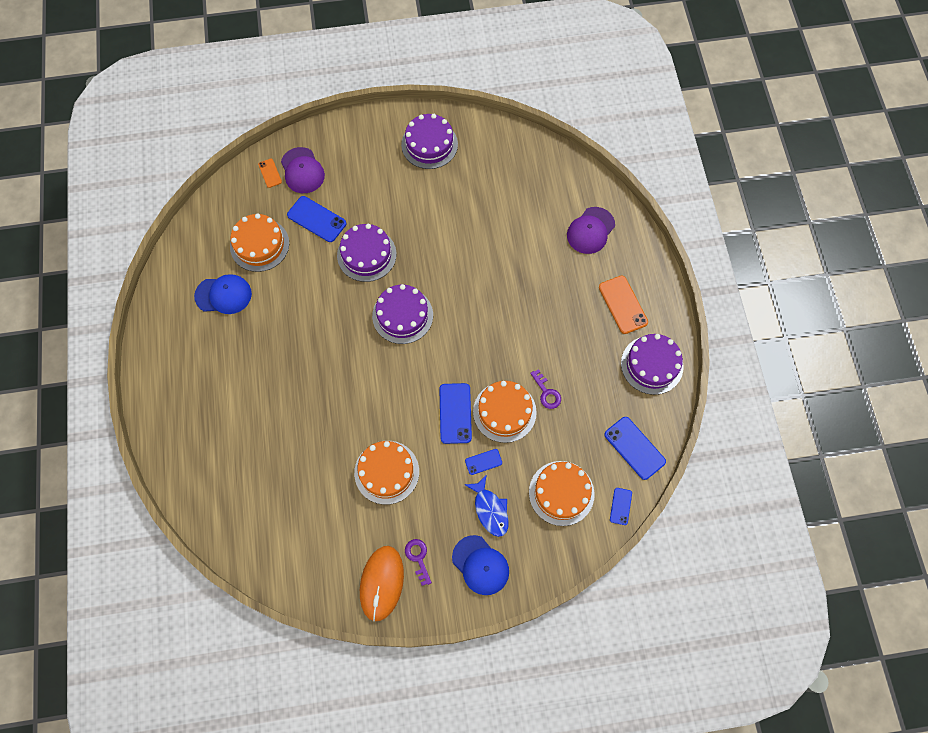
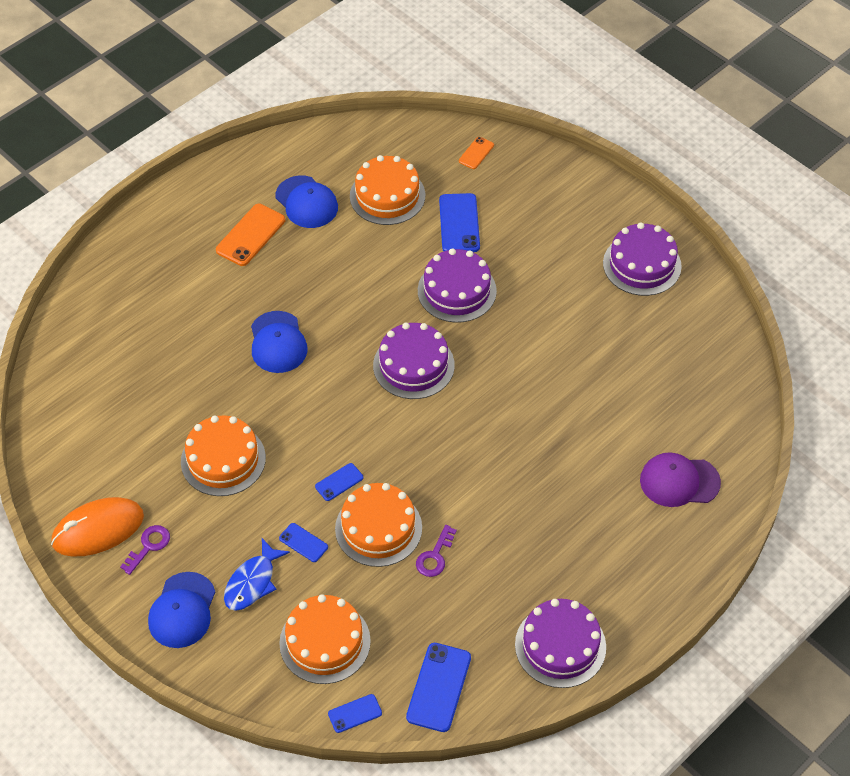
camera: 55 degrees right, 15 degrees down
(302, 170) = (504, 177): purple cap -> none
(322, 383) = (278, 342): none -> blue cap
(455, 413) = (339, 482): blue phone -> blue phone, size x0.56
(623, 305) = (612, 570): orange phone -> orange phone (250, 235)

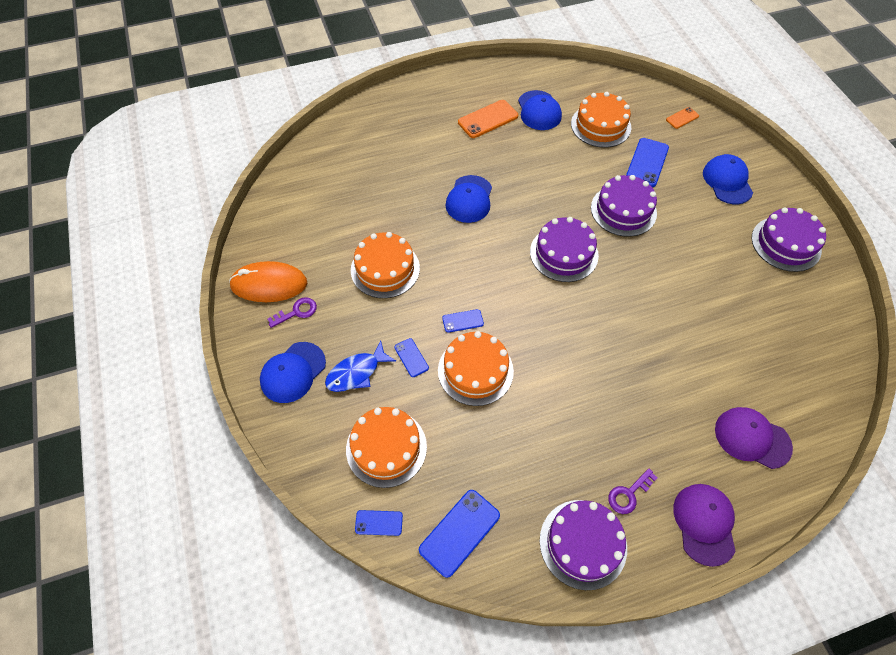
camera: 25 degrees right, 5 degrees up
(435, 556) = (510, 414): purple key -> purple key (628, 494)
(555, 214) = (727, 181): none -> blue cap
(664, 579) = (704, 523): none -> purple cap

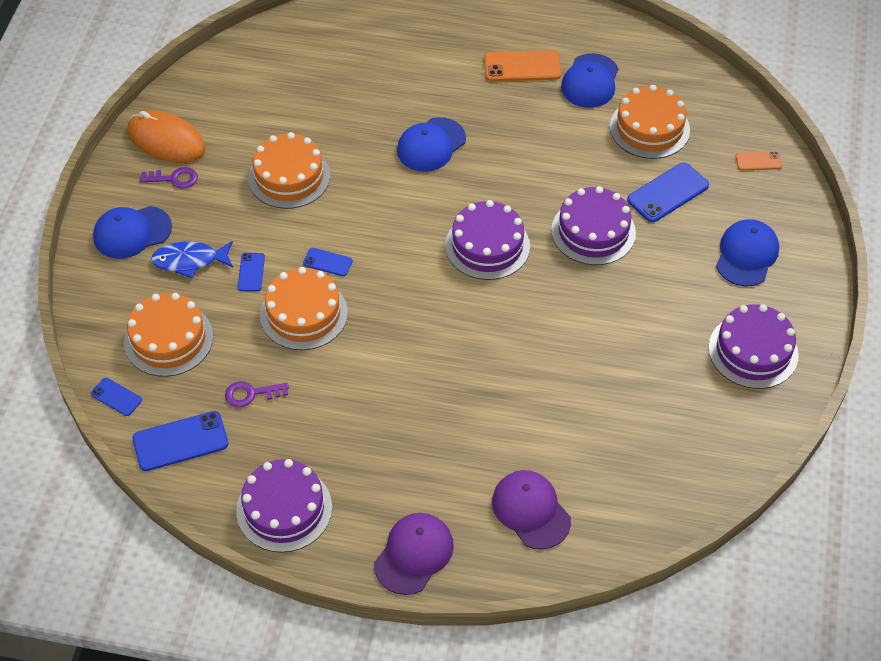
camera: 30 degrees right, 5 degrees down
(628, 494) = (362, 492): purple key -> purple key (251, 394)

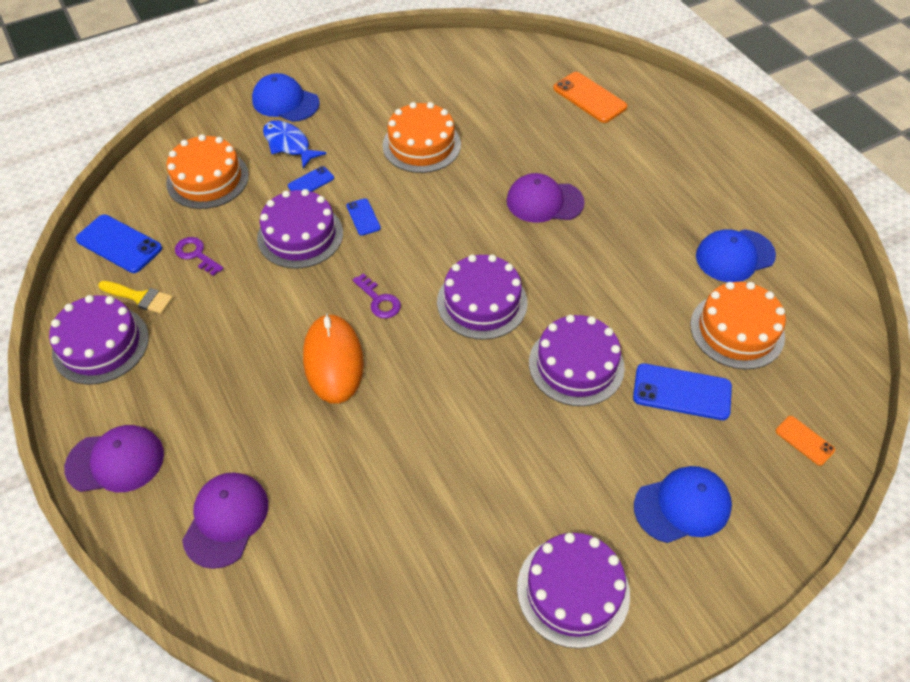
camera: 50 degrees right, 0 degrees up
(116, 397) = (132, 185): blue phone -> none
(166, 140) = (384, 66): orange mouse -> orange mouse (333, 360)
(174, 179) = (354, 91): purple key -> purple key (379, 300)
(259, 457) = (140, 297): none -> yellow brush
(303, 313) = (300, 235): orange cake -> purple cake
(431, 145) = (544, 201): blue cap -> purple cap
(522, 66) = (692, 203): orange phone -> orange phone (589, 98)

